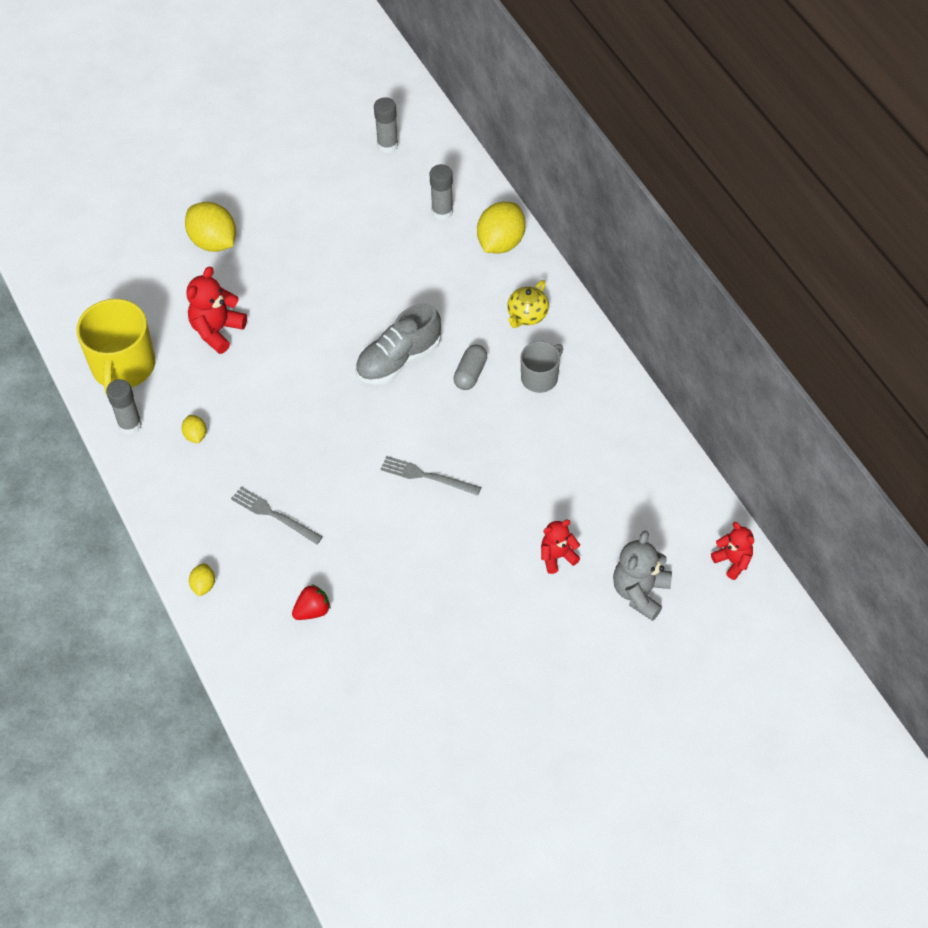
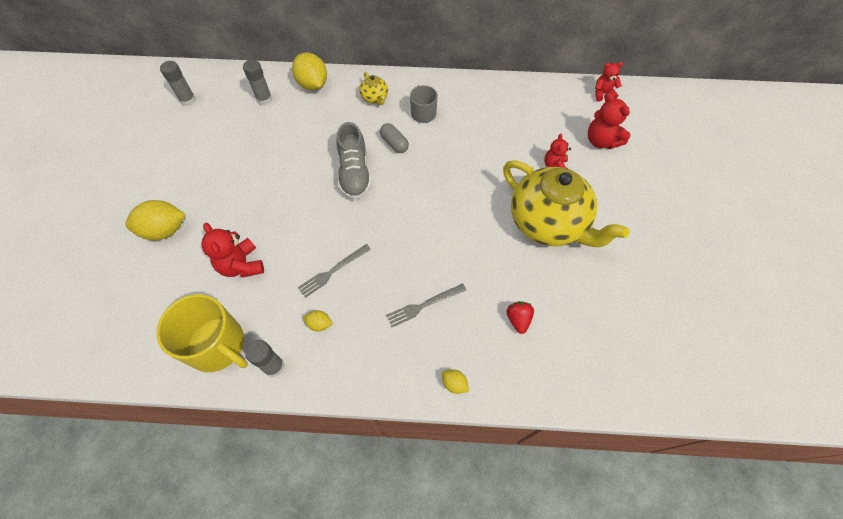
camera: 60 degrees left, 5 degrees up
(426, 476) = (453, 202): grey fork -> grey fork (333, 271)
(462, 586) = (548, 223): none -> yellow teapot
(640, 592) = (601, 141): grey teddy bear -> red teddy bear

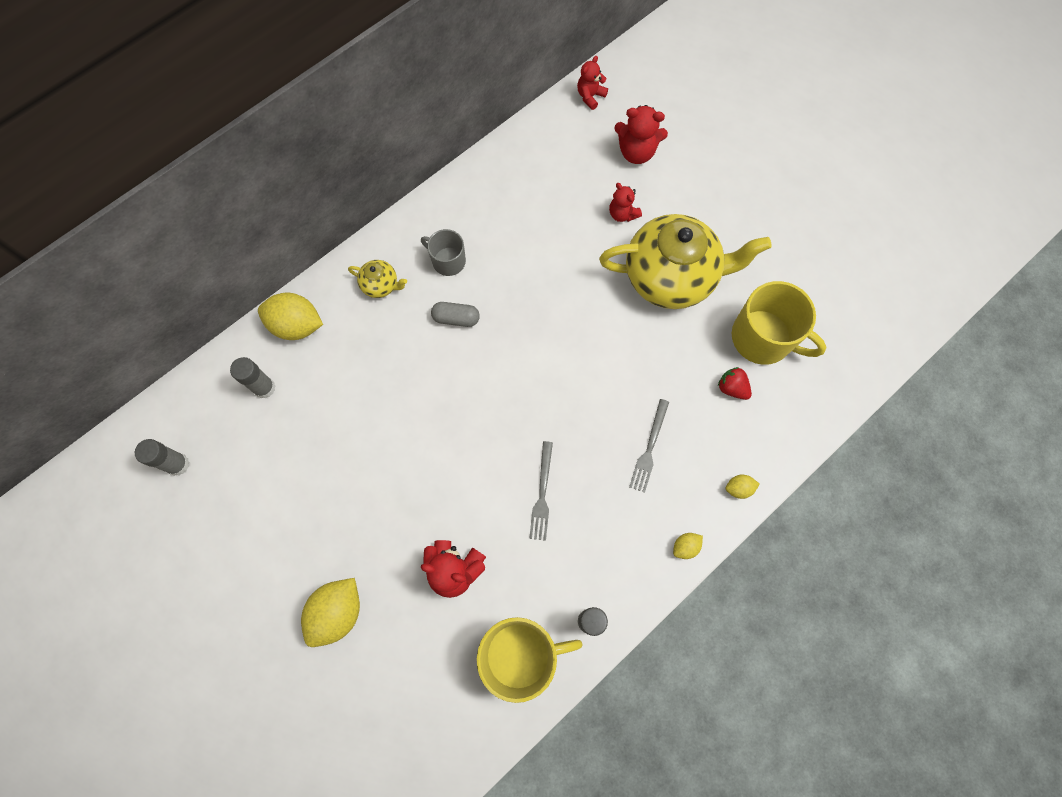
camera: 45 degrees left, 10 degrees up
(319, 324) = (584, 549): yellow lemon -> yellow lemon (685, 547)
(354, 174) = (454, 384): grey shoe -> none
(574, 309) = (763, 338): none -> yellow mug

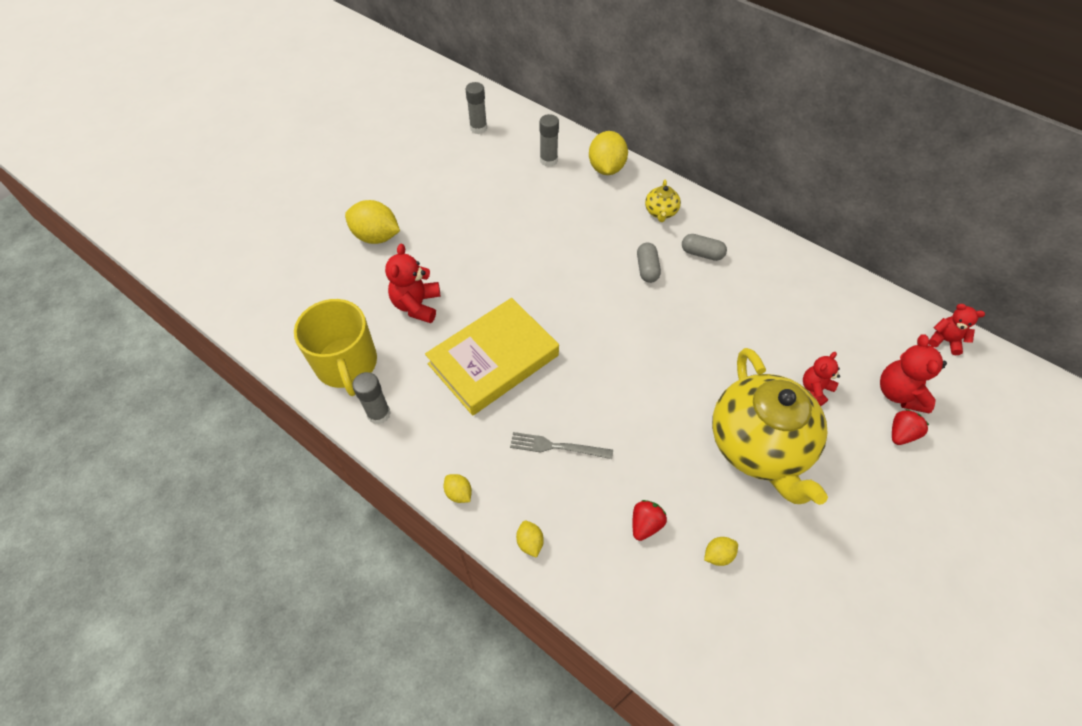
camera: 80 degrees right, 15 degrees down
(448, 261) = (702, 253): grey mug -> grey capsule
(542, 494) = (493, 360): grey fork -> yellow book
(674, 166) = (901, 434): none -> red strawberry
(763, 338) = (718, 555): yellow mug -> yellow lemon

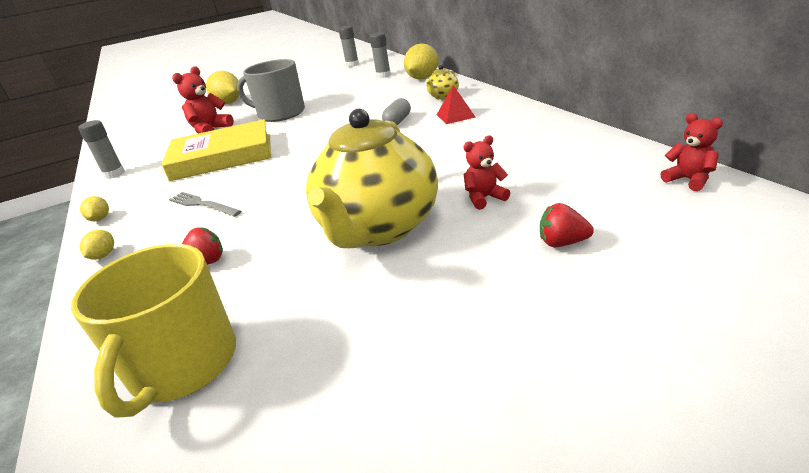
camera: 30 degrees right, 25 degrees down
(347, 364) = (131, 151): yellow mug -> yellow mug (183, 365)
(483, 260) = (280, 114): none -> grey mug
(702, 253) = (455, 116): grey capsule -> red pyramid
(718, 555) = (242, 299): yellow lemon -> none
(899, 393) = (588, 212): red teddy bear -> none
(901, 434) = (562, 243): red strawberry -> red strawberry turned 150 degrees counterclockwise

